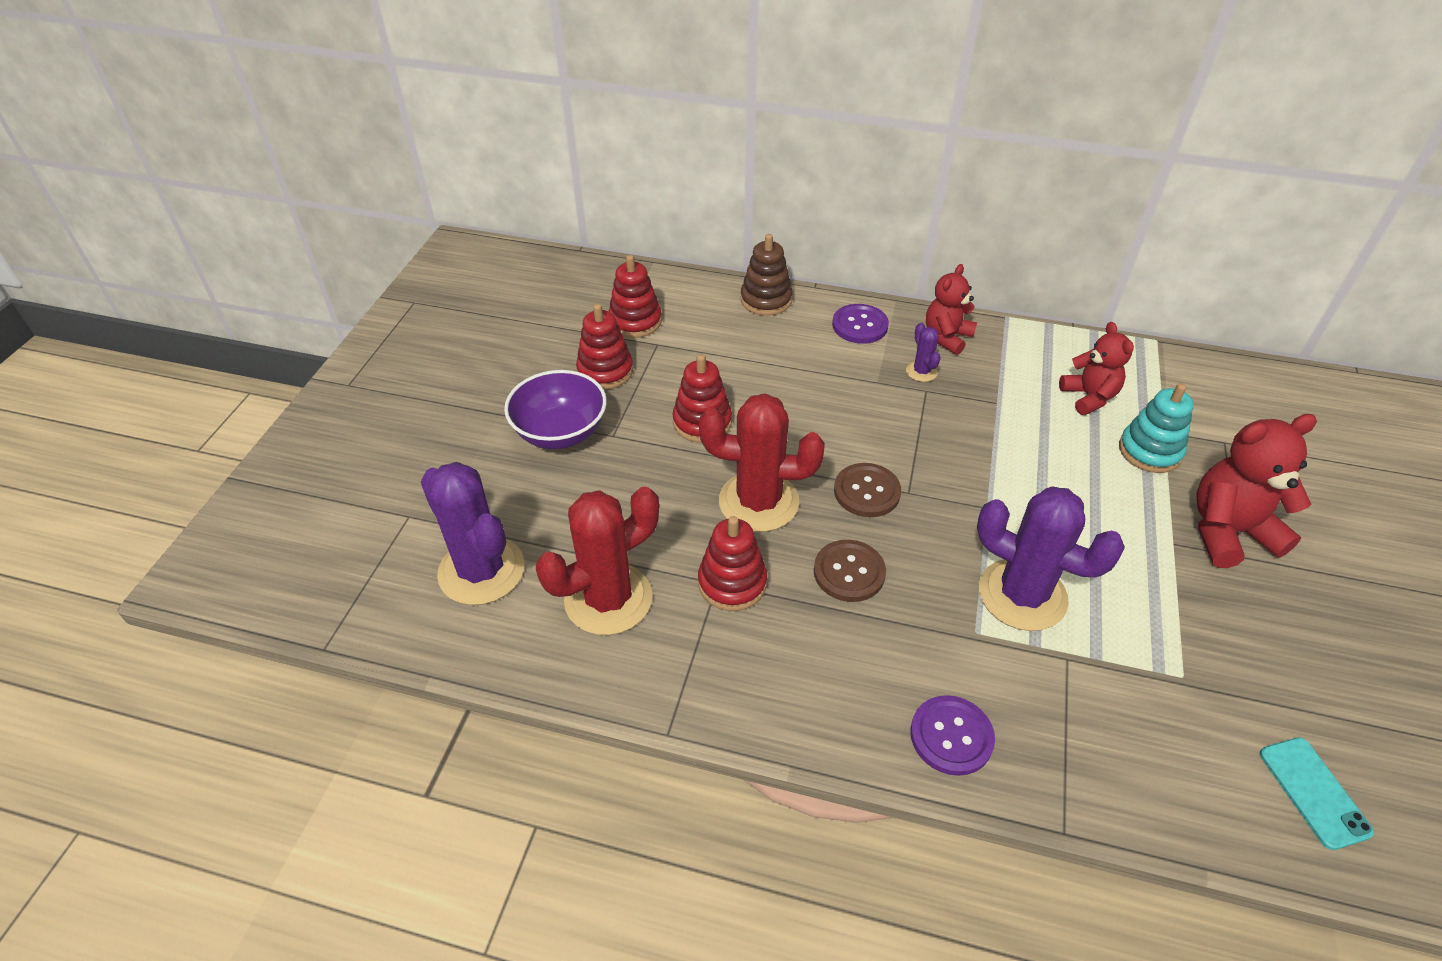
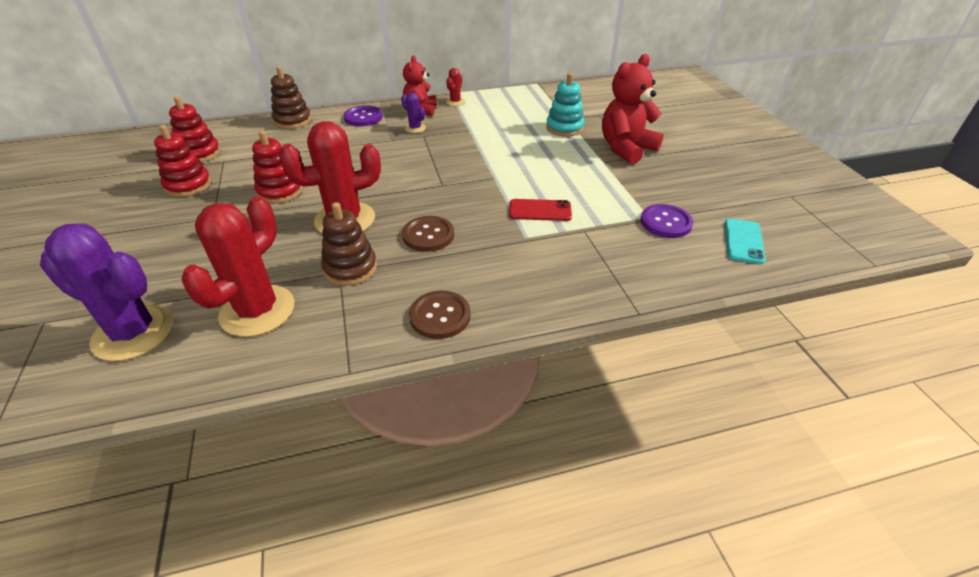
camera: 30 degrees left, 5 degrees down
(560, 432) = (167, 228): purple bowl -> none
(732, 583) = (350, 268): red stacking toy -> brown stacking toy
(867, 492) = (415, 192): brown button -> brown button (440, 316)
(951, 736) = (544, 293): purple button -> purple button (665, 222)
(1005, 338) = (455, 102): none -> red cactus
(1022, 595) = (540, 210): purple cactus -> red phone
(1089, 397) = (518, 114): red teddy bear -> none
(1314, 792) = (743, 241): turquoise phone -> turquoise phone turned 60 degrees clockwise

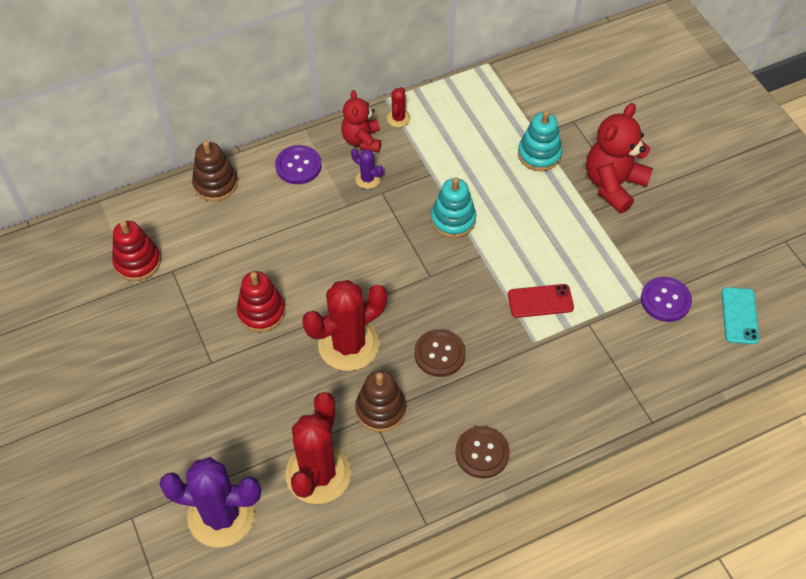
camera: 10 degrees left, 15 degrees up
(188, 185) = (156, 317): red stacking toy -> none
(477, 155) = (453, 220): none -> turquoise stacking toy

